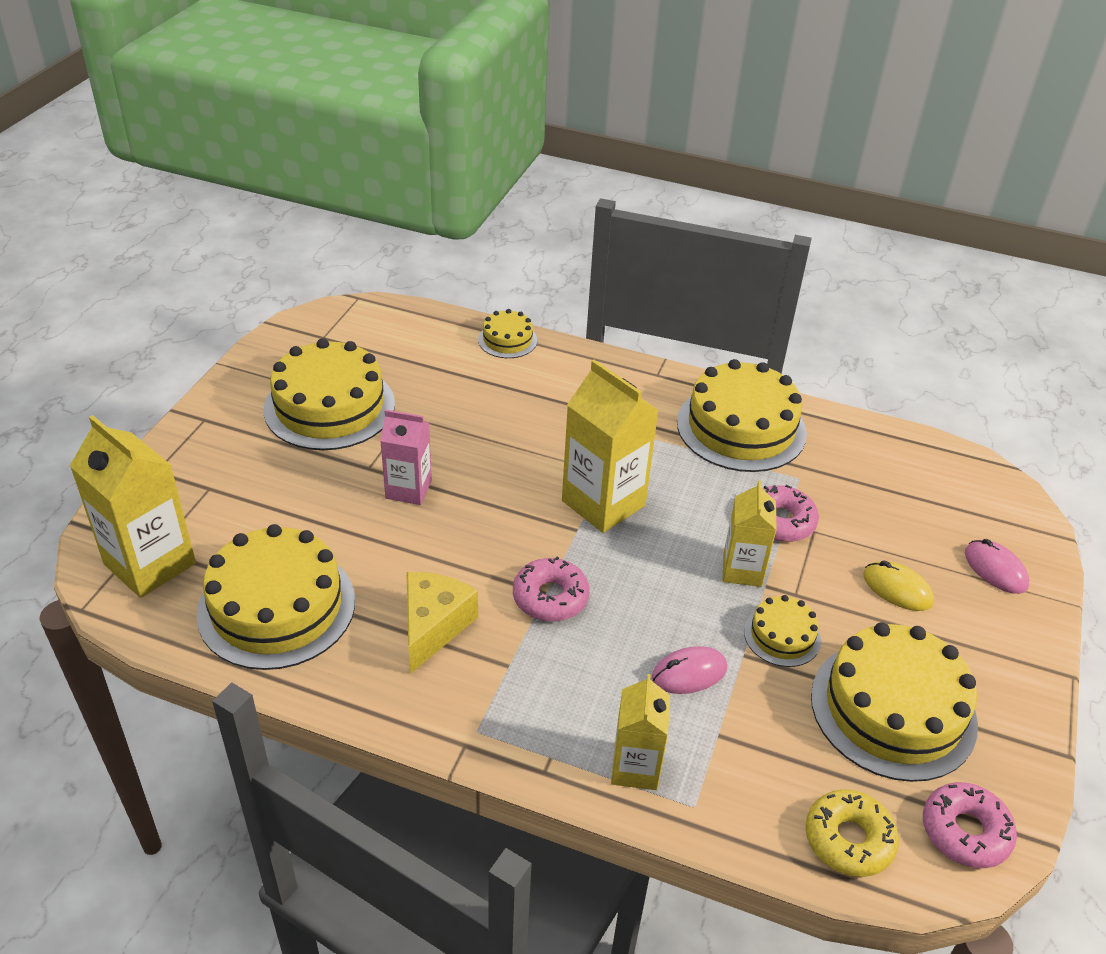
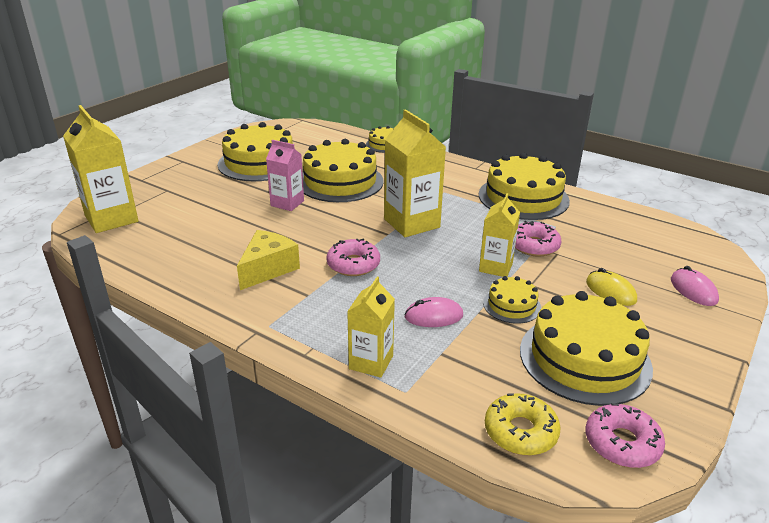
camera: 15 degrees right, 10 degrees down
(276, 607) = (174, 247): yellow cake -> yellow cake (340, 181)

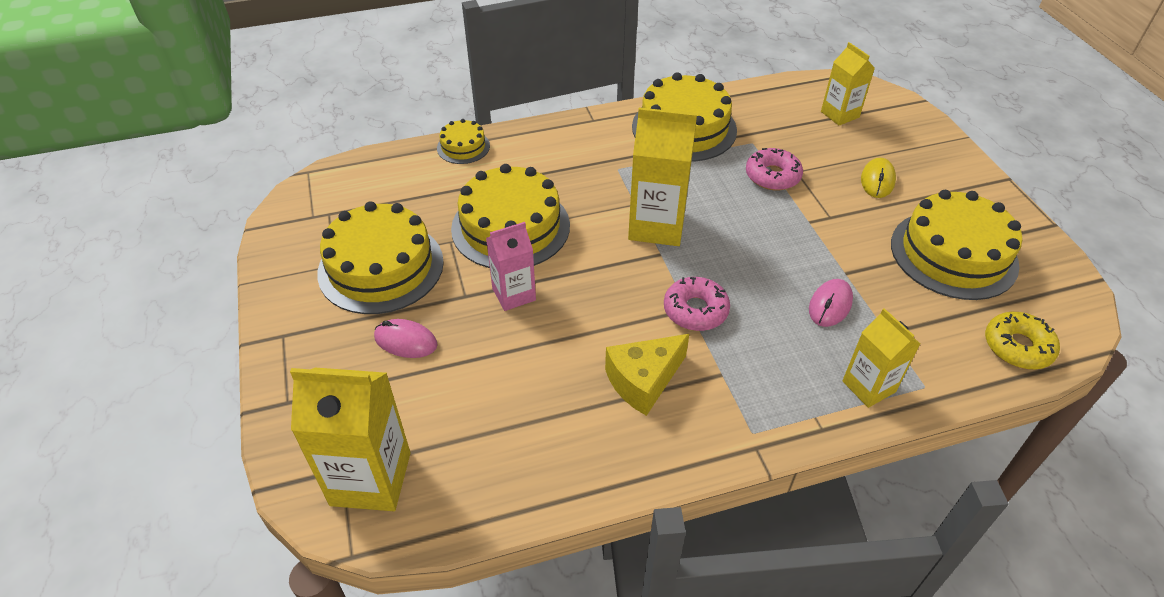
camera: 50 degrees left, 15 degrees up
(268, 269) = (643, 381): yellow cheese -> yellow cheese turned 105 degrees counterclockwise
(495, 267) = (786, 220): yellow carton -> yellow carton (840, 114)
(512, 305) = (852, 247): yellow cake -> none
(610, 291) = (877, 180): yellow mouse -> yellow mouse turned 75 degrees counterclockwise
(622, 443) = (1060, 301): pink donut -> none
(693, 290) = (910, 139): pink mouse -> pink mouse (406, 341)

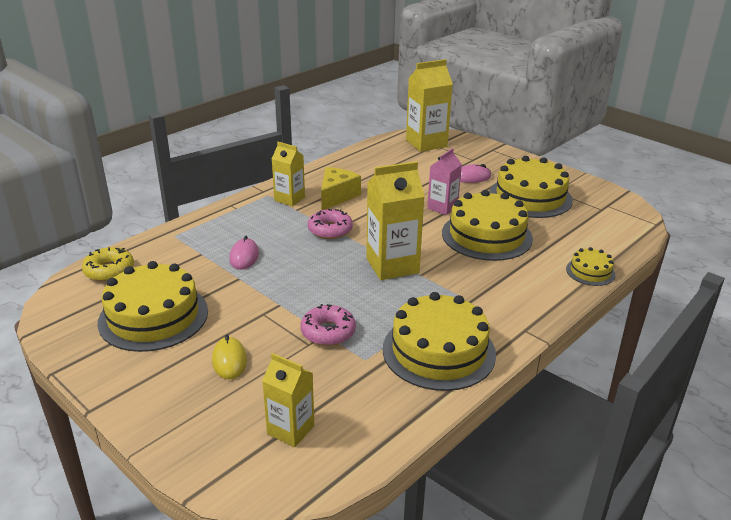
camera: 150 degrees right, 15 degrees down
(868, 386) = (209, 226): yellow carton -> yellow carton (289, 199)

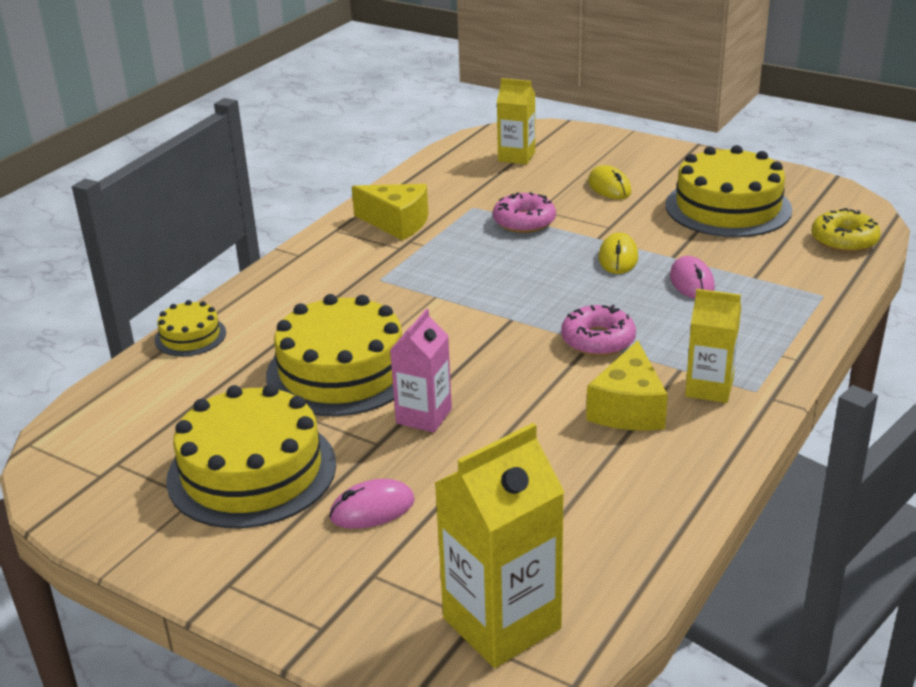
camera: 170 degrees right, 0 degrees up
(277, 283) = (618, 258): none -> yellow mouse
(392, 266) = (478, 302): yellow carton -> none
(438, 351) = (397, 223): yellow cake -> yellow cheese

